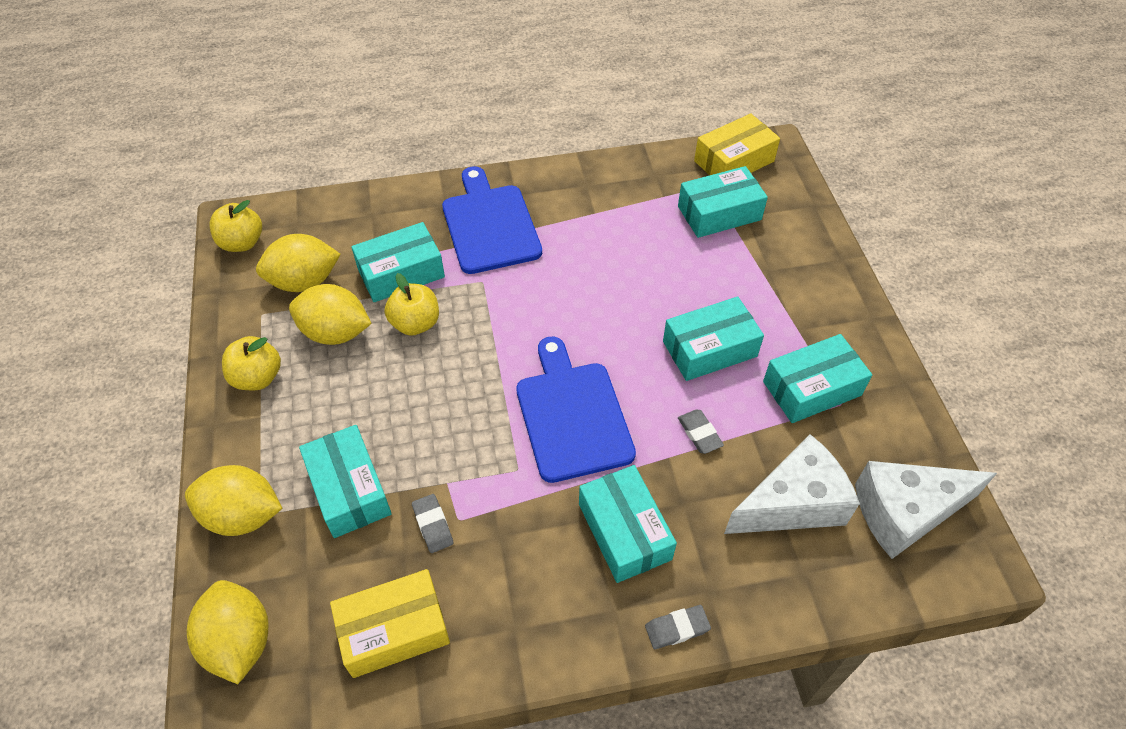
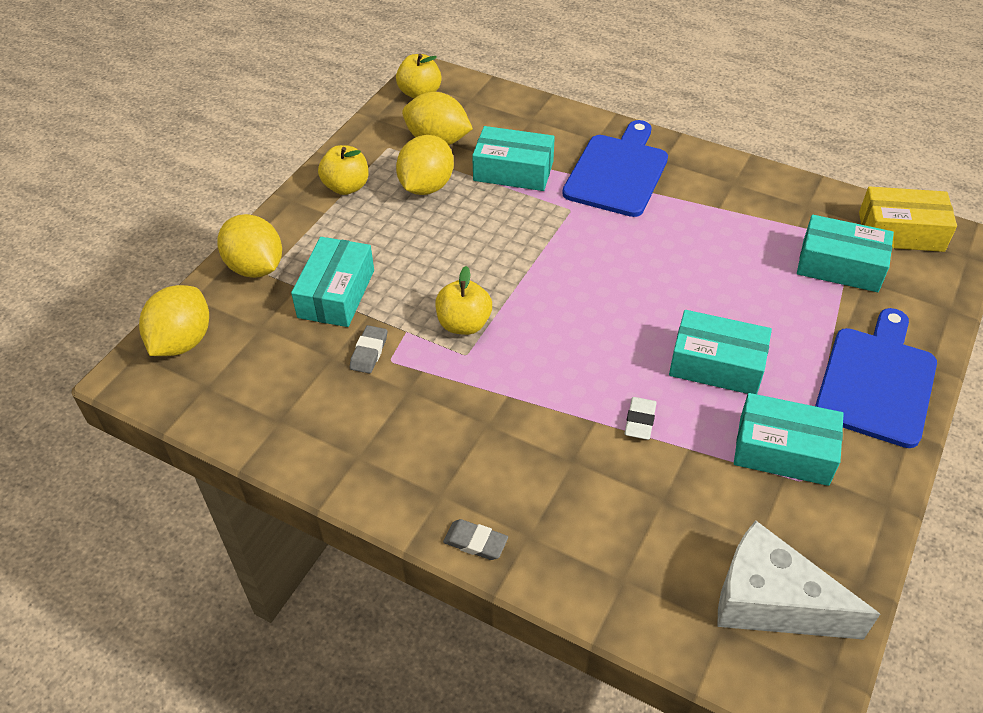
camera: 40 degrees right, 5 degrees down
(335, 332) = (426, 186): yellow lemon -> yellow lemon turned 60 degrees clockwise
(394, 630) = (278, 400): yellow box -> none
(415, 323) = (490, 211): yellow apple -> yellow apple (464, 324)
(572, 415) = (546, 343): blue cutting board -> blue cutting board (877, 381)
(624, 531) = (504, 449): turquoise box -> none
(699, 433) = (640, 421): grey eraser -> white eraser
(792, 503) = (668, 523): white cheese -> none

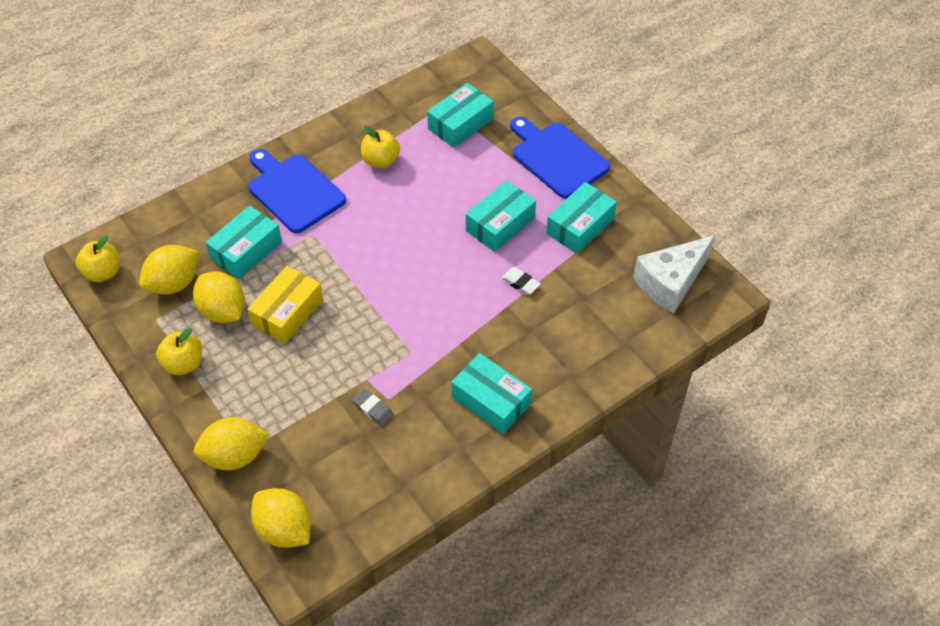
camera: 65 degrees left, 5 degrees up
(336, 294) = (301, 410): turquoise box -> turquoise box (491, 400)
(464, 324) = (382, 342): yellow apple -> yellow apple (381, 161)
(475, 542) = (563, 405): grey eraser -> none
(901, 232) = (452, 80): yellow box -> yellow box (287, 312)

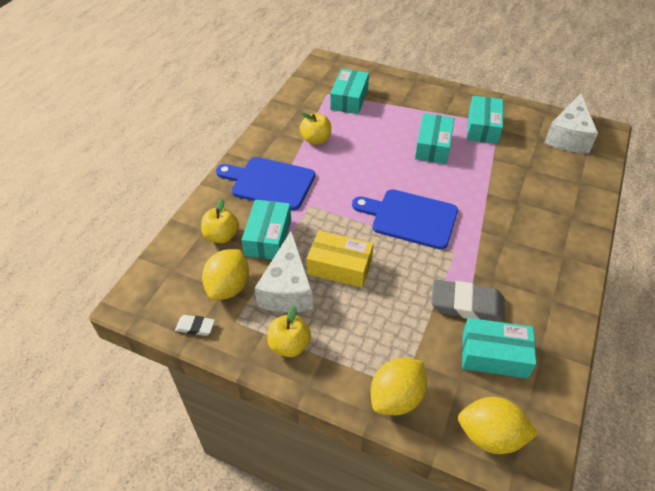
camera: 30 degrees left, 5 degrees down
(103, 272) = (158, 306): yellow apple -> yellow apple (221, 236)
(223, 311) = (287, 289): yellow lemon -> white cheese
(287, 312) = (340, 266): yellow box -> yellow box turned 75 degrees counterclockwise
(373, 409) = (467, 304): grey eraser -> grey eraser, size x1.98
(491, 400) = (539, 258): turquoise box -> turquoise box (494, 355)
(520, 283) = (481, 175): white eraser -> white eraser (195, 327)
(557, 158) = (429, 95): blue cutting board -> blue cutting board (410, 218)

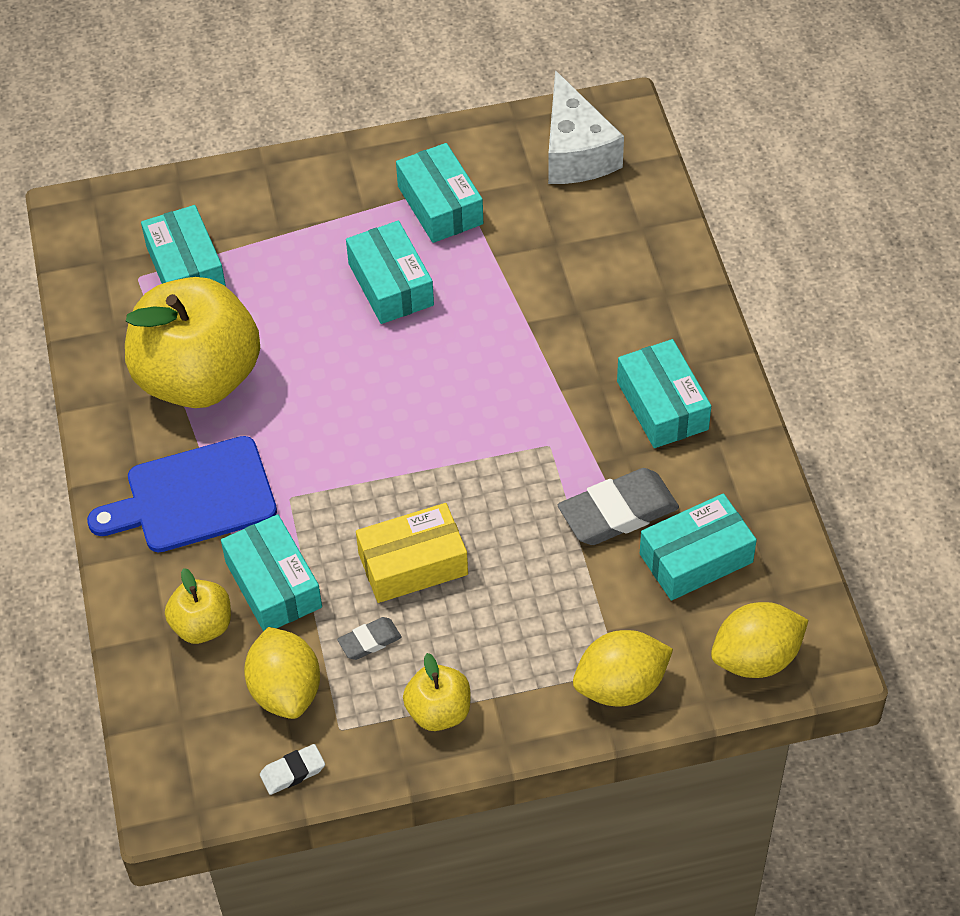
camera: 35 degrees left, 5 degrees up
(287, 289) = (369, 641): white cheese -> grey eraser
(316, 140) = (198, 378): yellow apple -> yellow apple, size x2.19
(396, 397) = (621, 686): yellow lemon -> yellow lemon turned 60 degrees clockwise
(410, 218) = (450, 429): blue cutting board -> none
(532, 267) = (662, 405): none -> turquoise box

